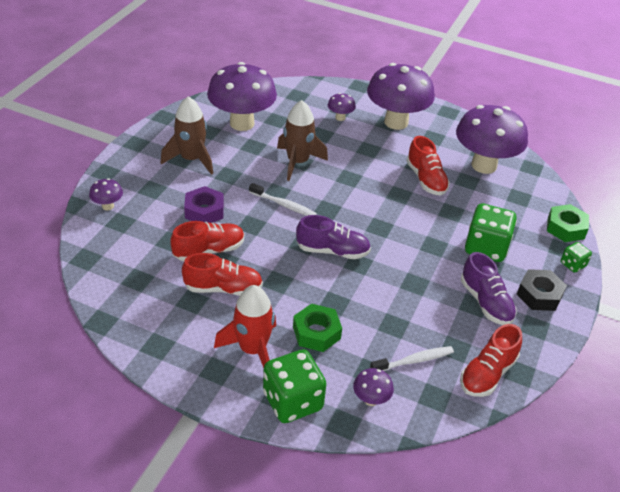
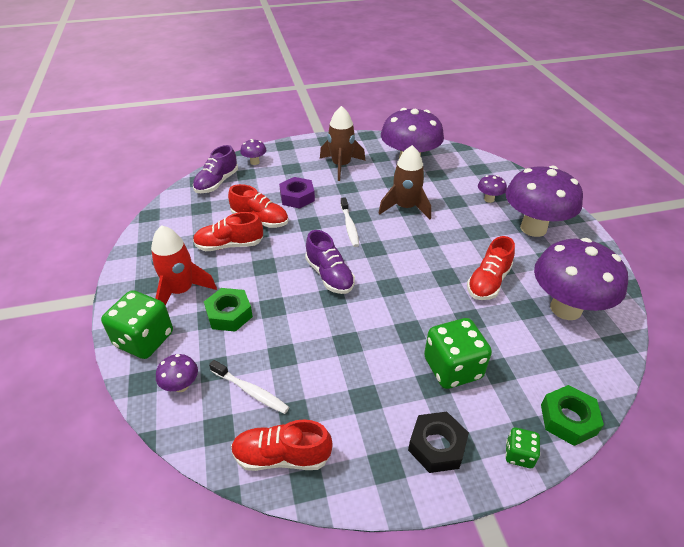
camera: 55 degrees right, 0 degrees up
(223, 288) = (229, 245): red shoe -> red shoe turned 120 degrees clockwise
(485, 302) = (377, 406): purple shoe -> purple shoe (217, 183)

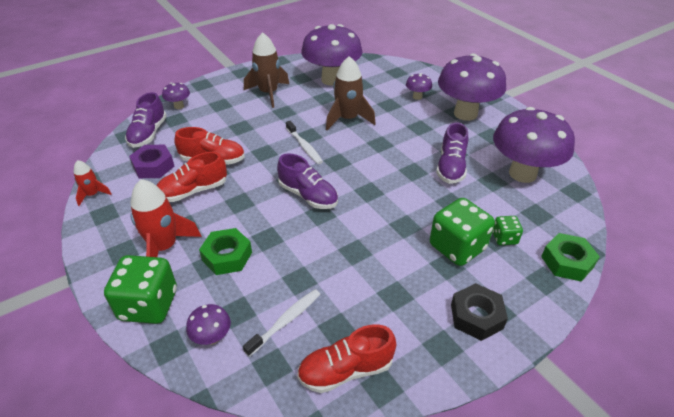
camera: 20 degrees left, 0 degrees up
(147, 228) = (93, 194): none -> red rocket
(251, 391) = (286, 321): white toothbrush -> white toothbrush turned 60 degrees counterclockwise
(297, 197) = (240, 131): purple nut -> purple nut (153, 166)
(488, 282) = (451, 167): red shoe -> purple shoe
(519, 454) = (544, 302): green dice -> green dice (504, 238)

